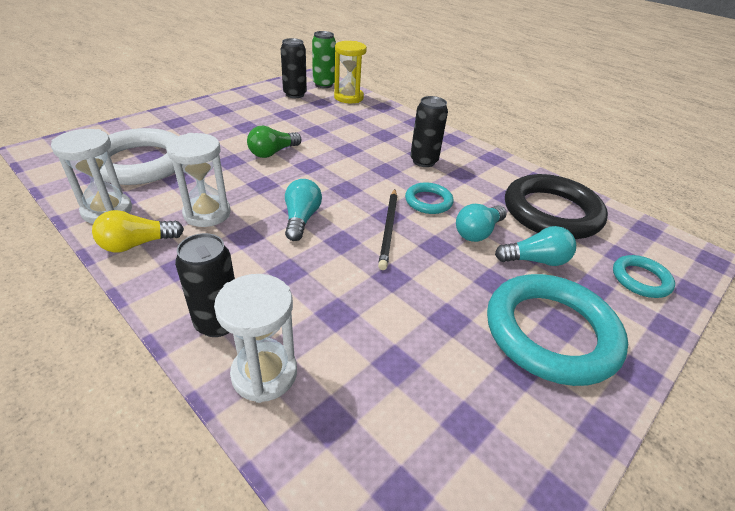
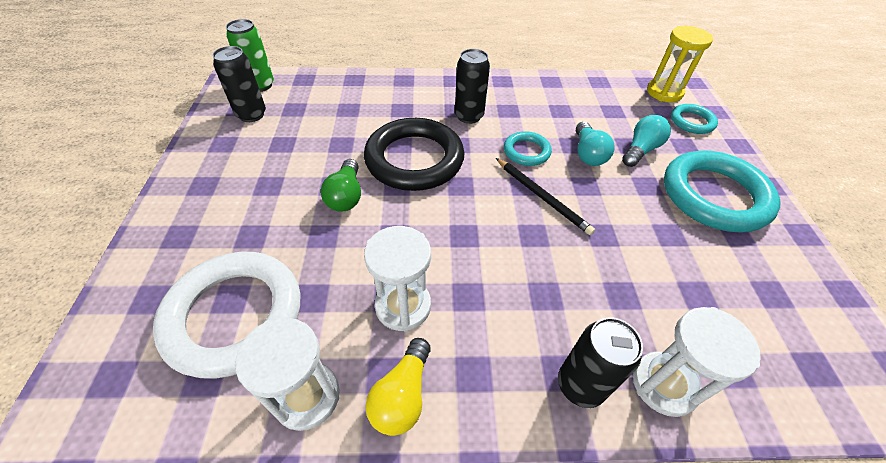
camera: 45 degrees left, 10 degrees up
(301, 219) = (478, 241): turquoise light bulb -> none
(348, 97) = (309, 87): yellow hourglass -> yellow hourglass (664, 92)
(551, 212) = (596, 104): black ring -> black ring (414, 159)

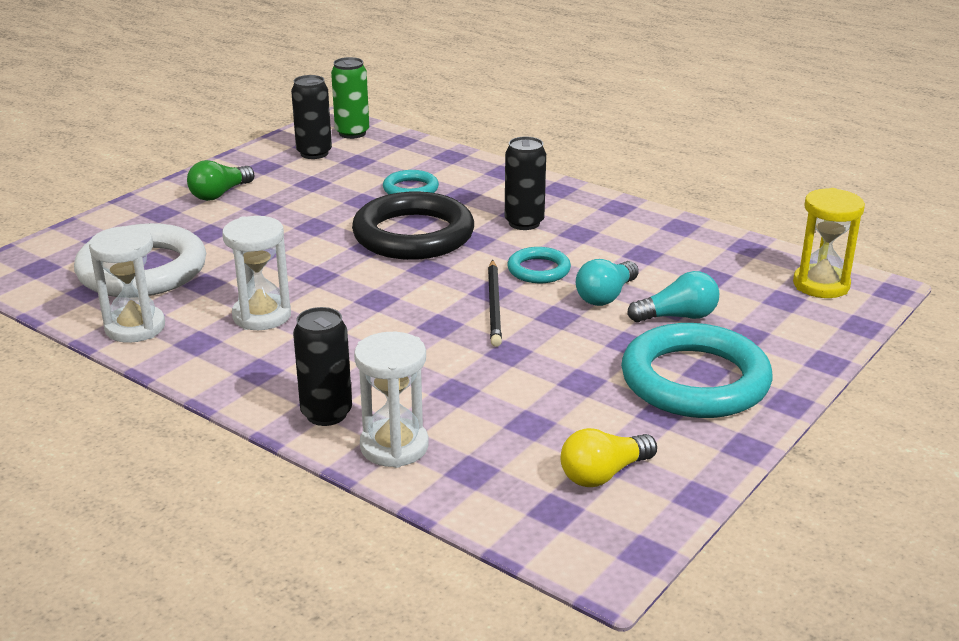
camera: 40 degrees right, 20 degrees down
(346, 196) = (315, 236): green light bulb -> green light bulb (219, 194)
(402, 395) = (194, 356): yellow light bulb -> yellow light bulb (603, 474)
(692, 122) = (802, 321): turquoise ring -> turquoise ring (410, 189)

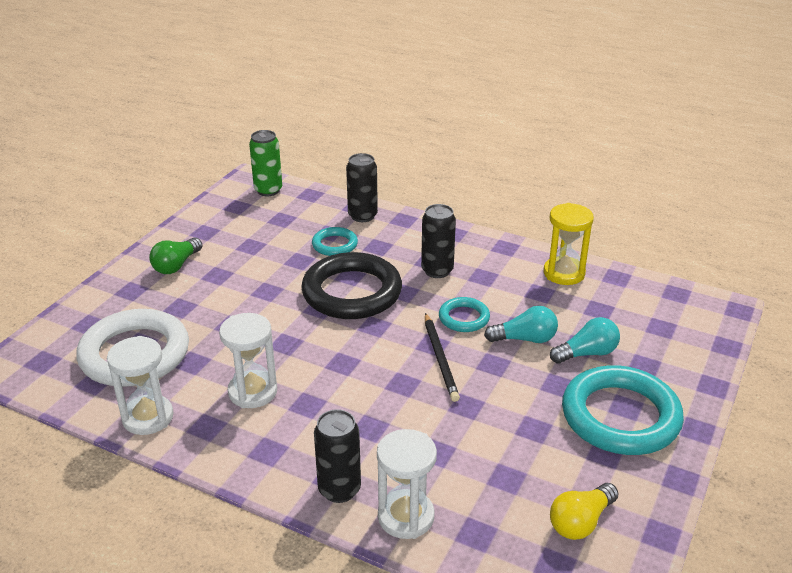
camera: 10 degrees left, 5 degrees up
(314, 153) = (243, 214): black can -> black can (362, 216)
(606, 296) = (525, 339): turquoise light bulb -> turquoise light bulb turned 120 degrees counterclockwise
(821, 285) = (684, 309): yellow hourglass -> yellow hourglass (564, 273)

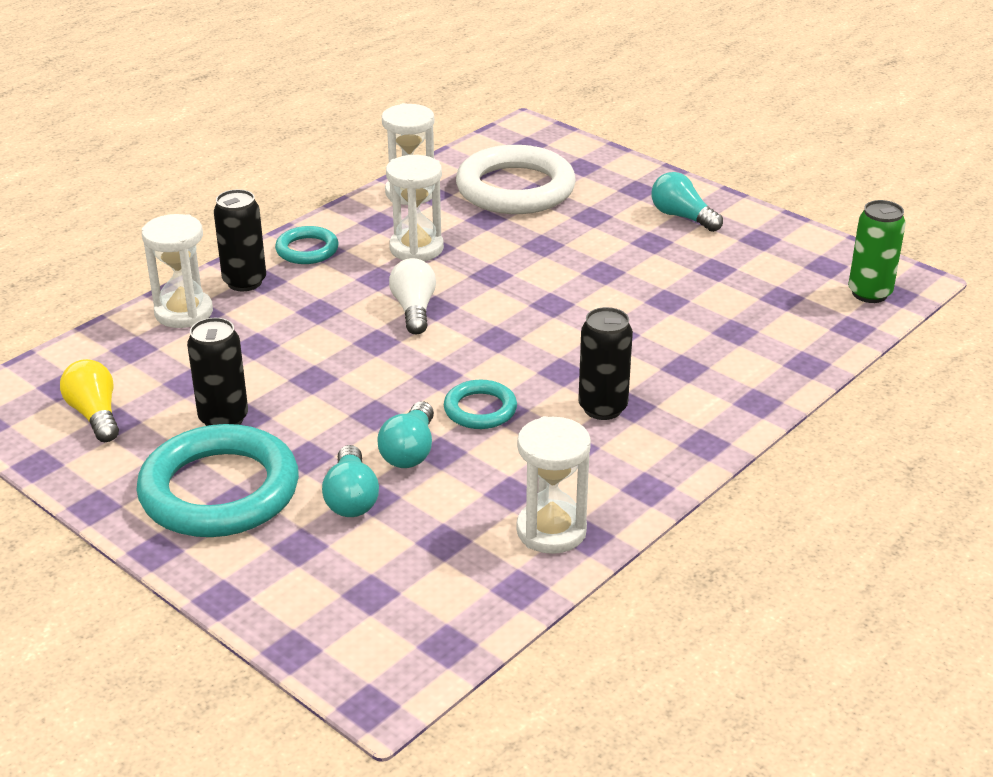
camera: 105 degrees right, 0 degrees up
(176, 265) = (682, 217): green light bulb -> turquoise light bulb
(335, 245) = (699, 332): turquoise ring -> turquoise ring (307, 250)
(350, 373) = (414, 309): none -> white light bulb
(352, 292) = (576, 331): black ring -> none
(362, 216) = (776, 365): black can -> black can (223, 419)
(440, 359) = (405, 375): black pencil -> none
(564, 273) = (551, 531): yellow hourglass -> white hourglass

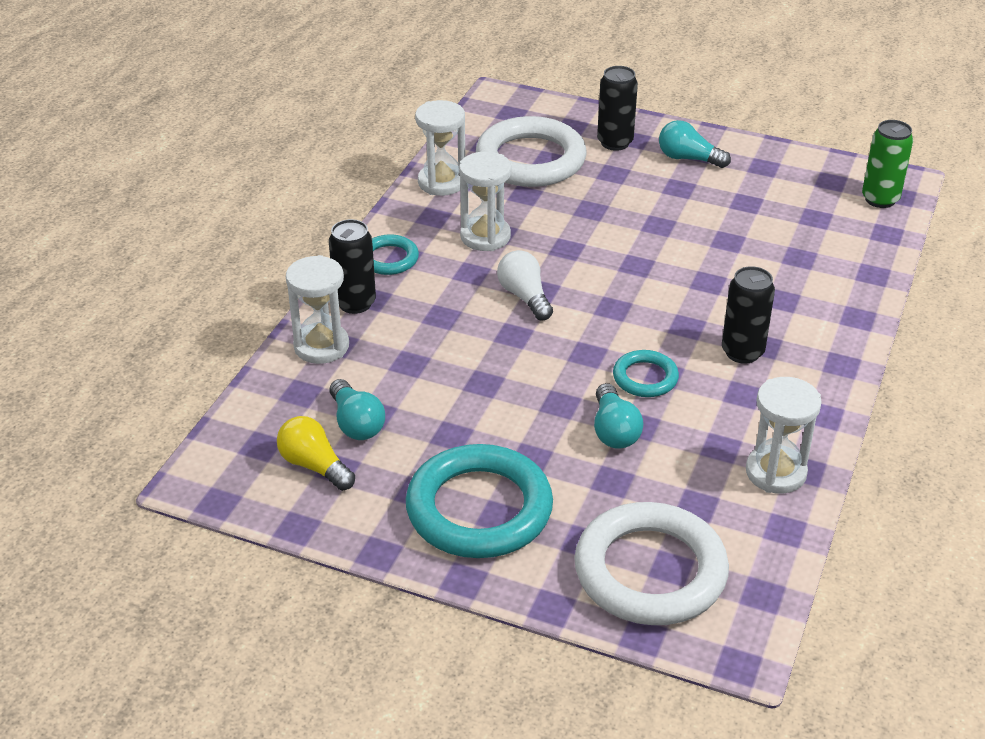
camera: 20 degrees left, 5 degrees up
(223, 419) = (433, 441): black can -> black can (615, 142)
(345, 591) = (650, 571): none -> white ring
(351, 498) = (596, 486): turquoise light bulb -> turquoise light bulb (356, 423)

